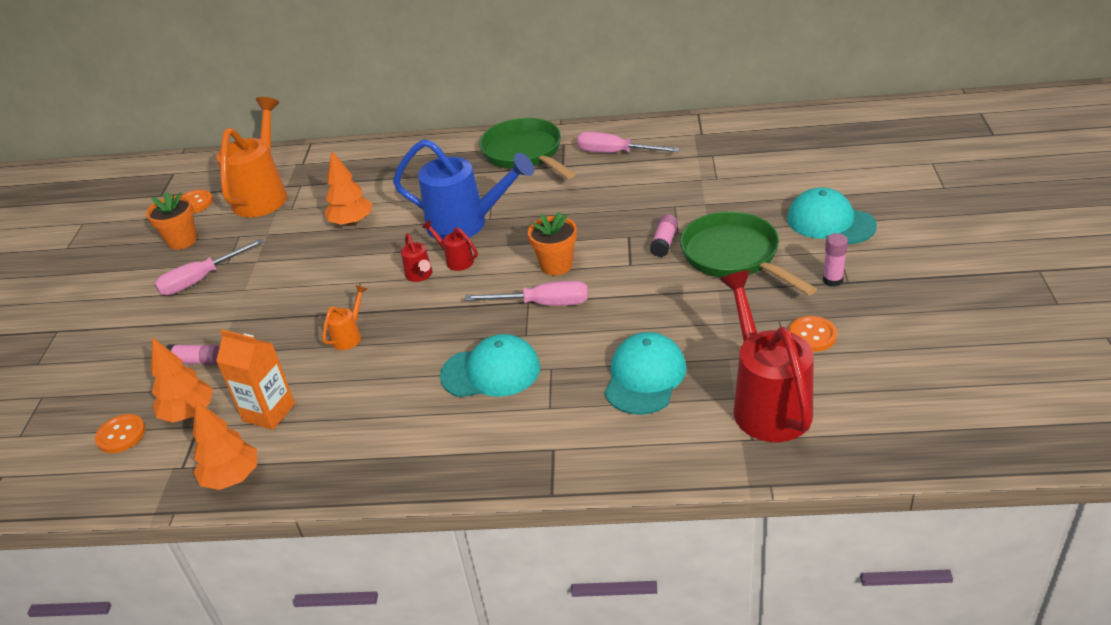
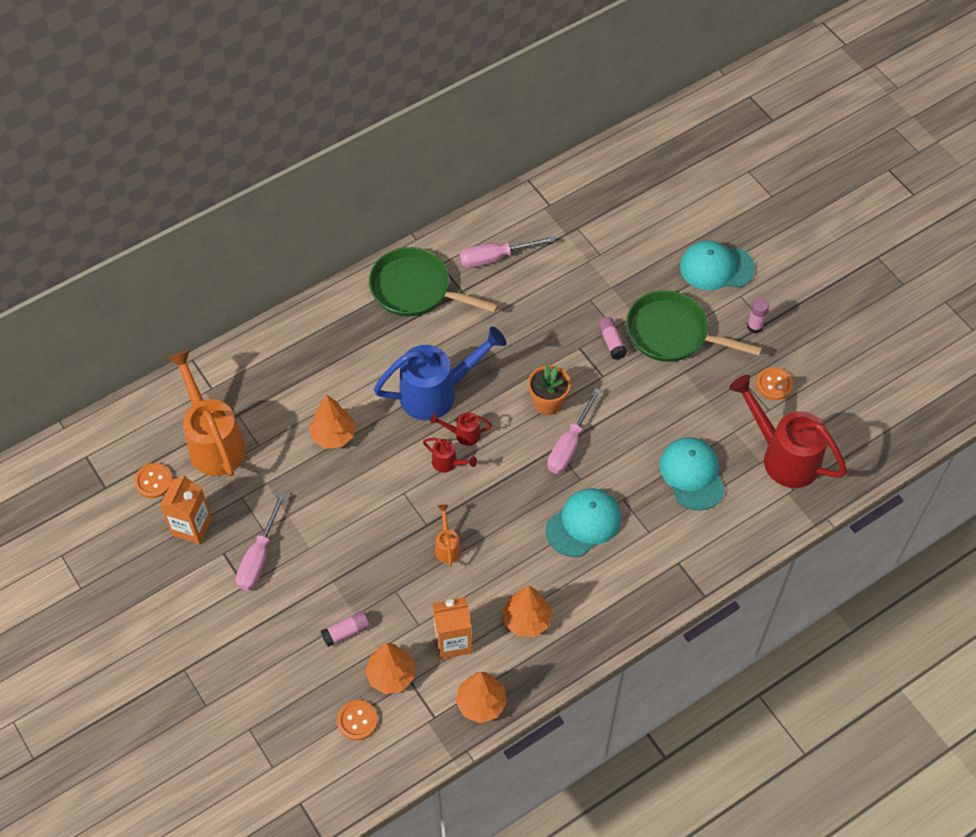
camera: 40 degrees left, 20 degrees up
(182, 240) = (192, 527): orange flower pot -> orange carton
(351, 427) = (526, 620): none -> orange tree
(543, 304) = (569, 445): pink screwdriver -> pink screwdriver turned 150 degrees clockwise

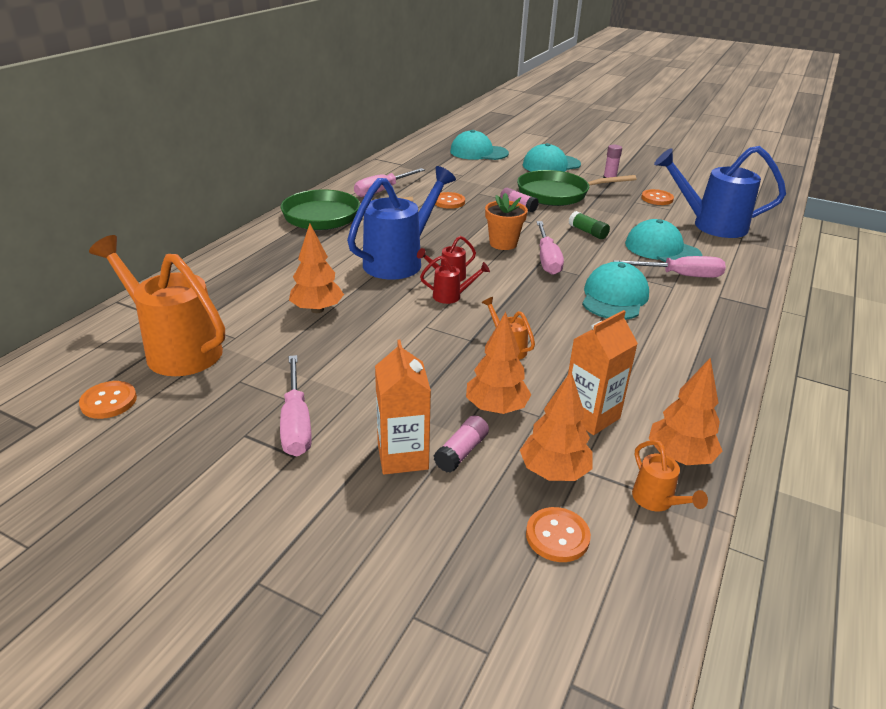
camera: 30 degrees left, 25 degrees down
(192, 527) = (185, 425): orange carton -> orange carton (402, 456)
(435, 727) = (657, 501): none -> orange watering can
(526, 620) = (643, 373): orange tree -> orange tree (496, 408)
(547, 306) = (449, 202): none -> orange button
(644, 416) = (588, 232): none -> green glue stick
(654, 207) = (478, 152): none -> turquoise cap
(671, 520) = (680, 275): none -> pink screwdriver
(783, 456) = (711, 225): red watering can -> blue watering can

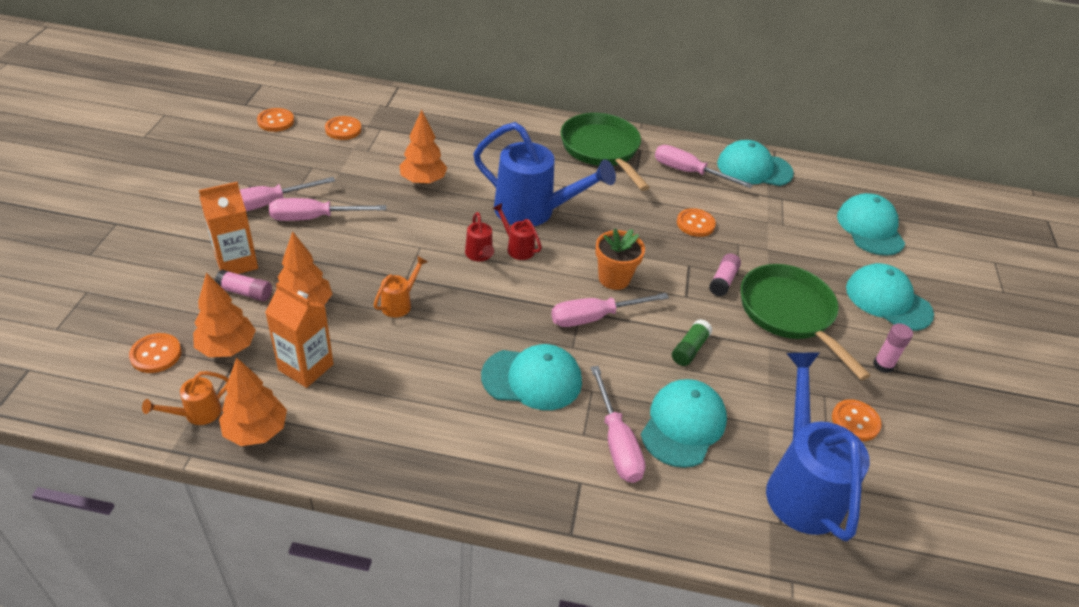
camera: 70 degrees right, 10 degrees up
(176, 349) = (343, 129): orange watering can -> orange button
(344, 388) = (314, 218): none -> pink screwdriver
(392, 169) = (754, 168): none -> turquoise cap

